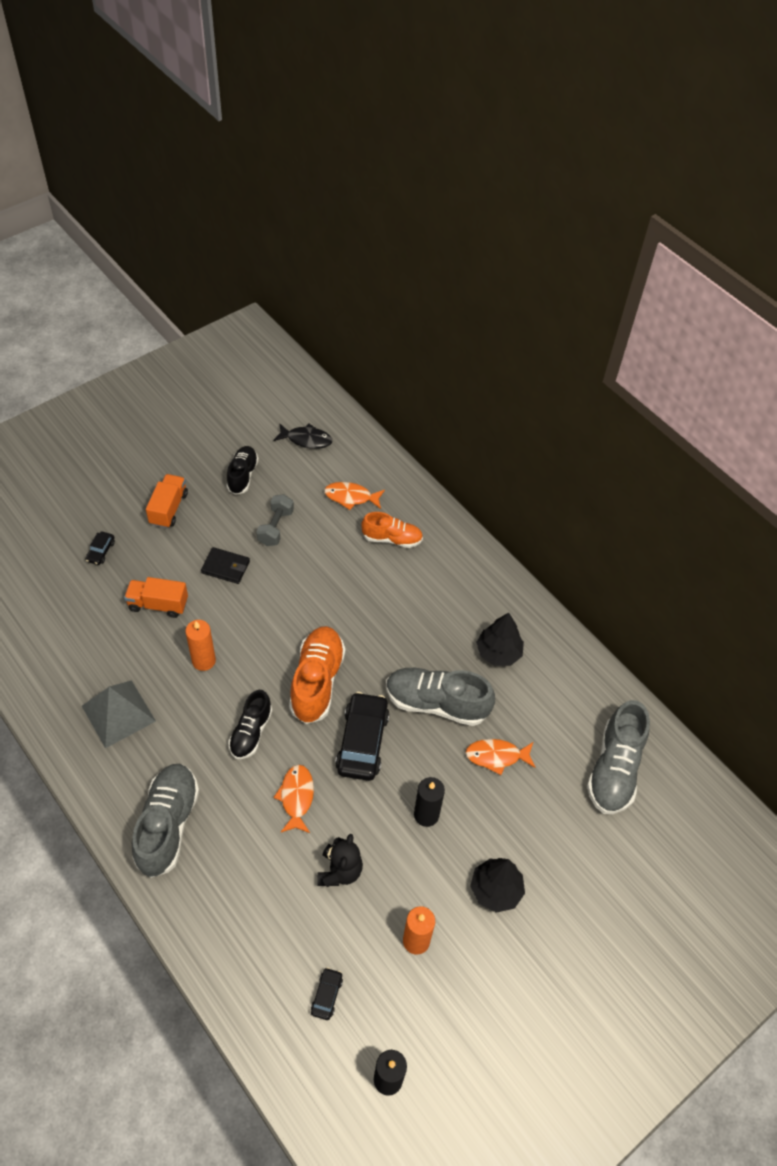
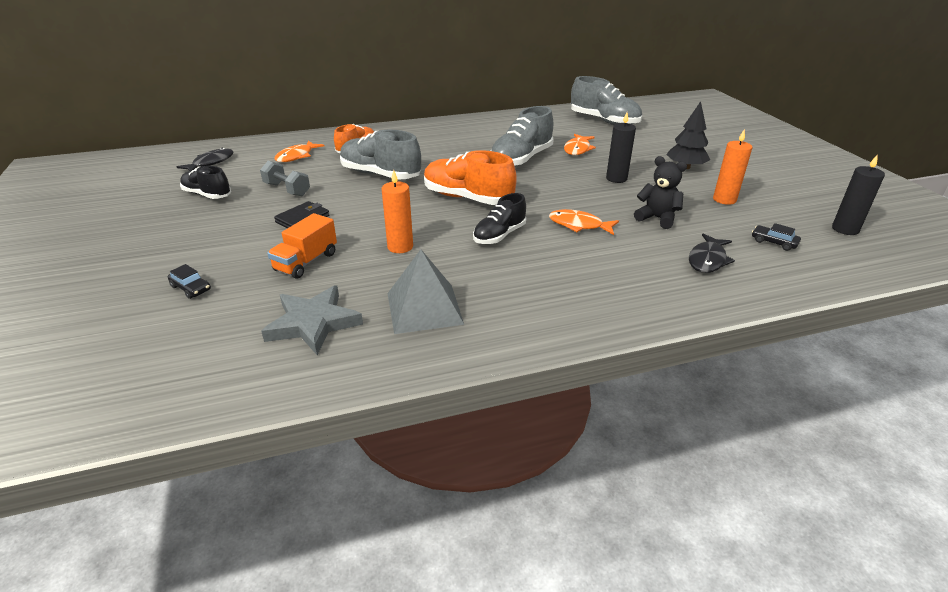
camera: 65 degrees left, 20 degrees down
(80, 649) = (313, 323): none -> grey star
(168, 825) = (581, 296): grey shoe -> grey shoe (380, 175)
(169, 509) = (191, 237): orange truck -> none
(251, 732) = (499, 235): black shoe -> black shoe turned 90 degrees clockwise
(266, 928) = (707, 260): none -> black fish
(362, 742) = (539, 190): black car -> none
(498, 652) = (492, 134): black tree -> none

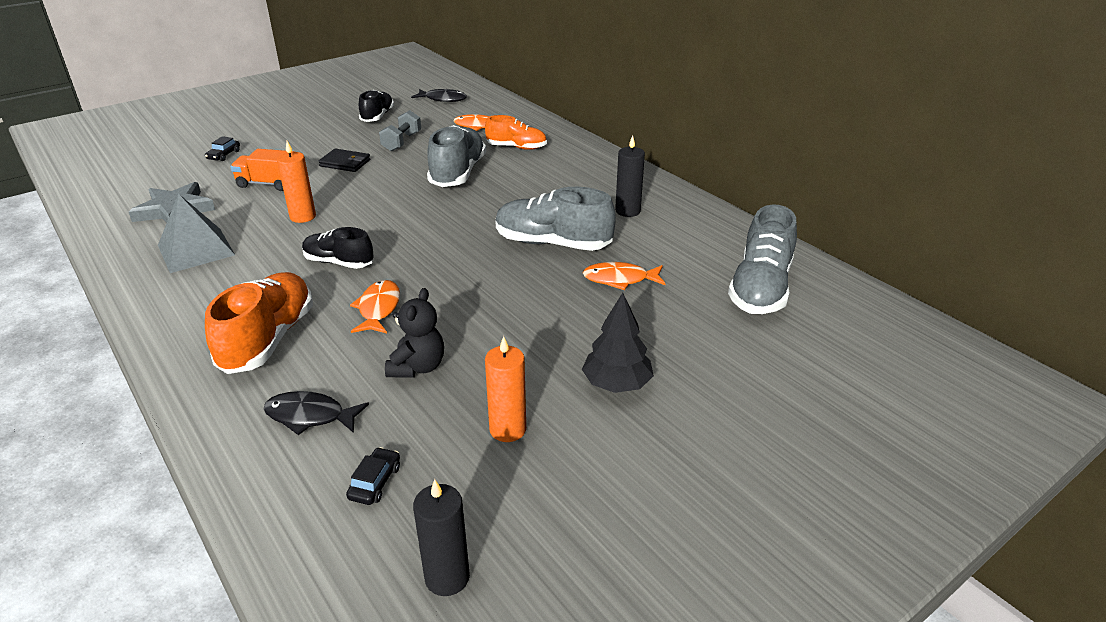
camera: 70 degrees right, 0 degrees up
(467, 198) = (422, 229): orange shoe -> orange shoe (268, 339)
(616, 178) = (532, 322): black candle -> black candle (627, 211)

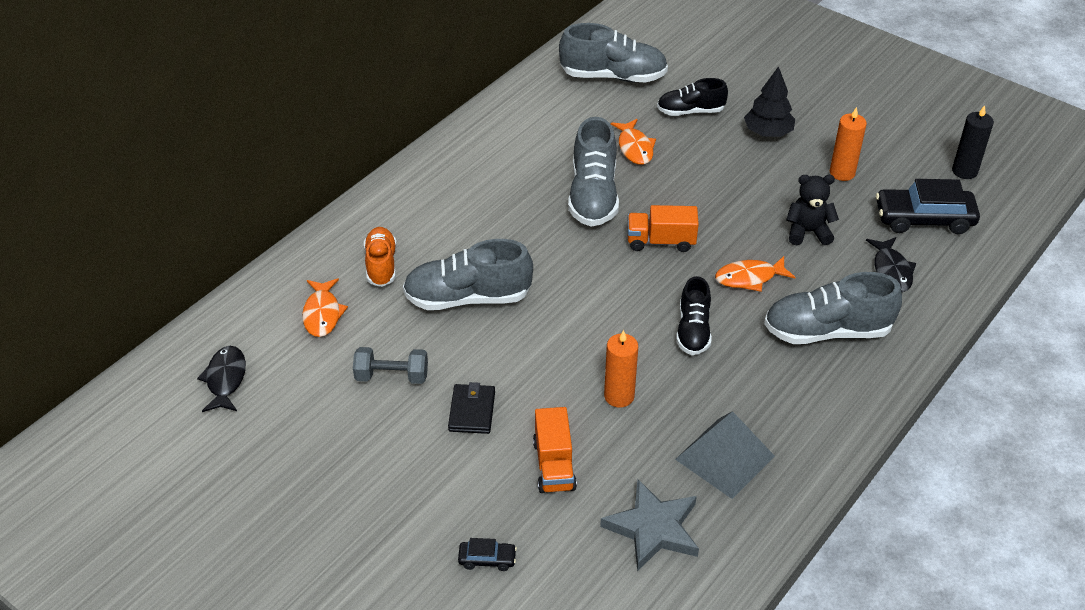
camera: 105 degrees left, 10 degrees up
(268, 339) = (827, 331): orange shoe -> grey shoe
(375, 482) = (924, 219): black car -> black car, size x2.17
(377, 116) = (307, 433): black shoe -> black shoe (690, 111)
(465, 268) = (660, 241): none -> orange truck
(627, 211) = (511, 158): black candle -> none

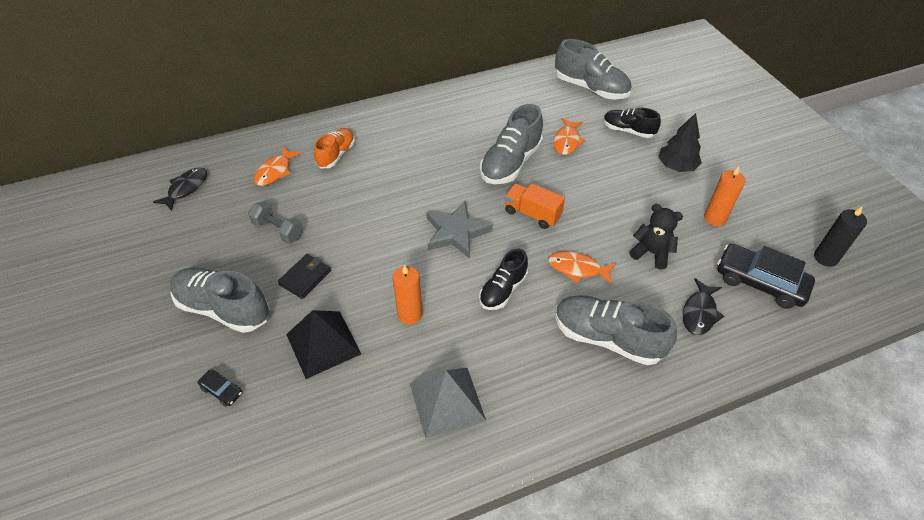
camera: 30 degrees right, 5 degrees up
(468, 298) = (370, 198): grey shoe -> grey shoe (224, 308)
(554, 465) = (323, 344): orange truck -> black pyramid
(653, 528) = (349, 430): grey star -> grey star (456, 232)

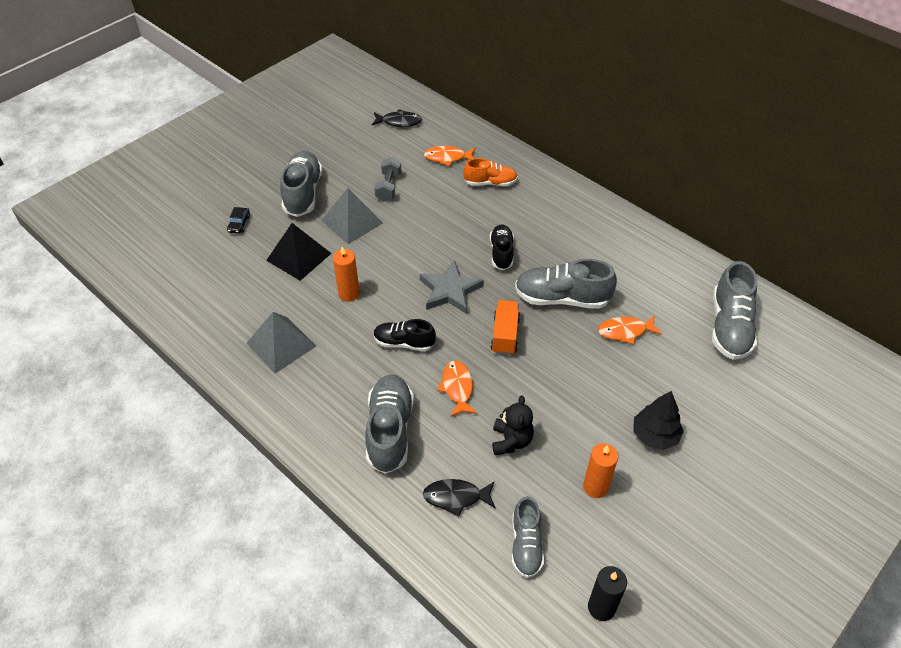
camera: 65 degrees right, 0 degrees up
(305, 278) = (352, 221): black wallet -> grey pyramid
(628, 131) = (682, 378): black shoe -> black shoe (501, 253)
(760, 282) = (526, 545): black car -> grey shoe

